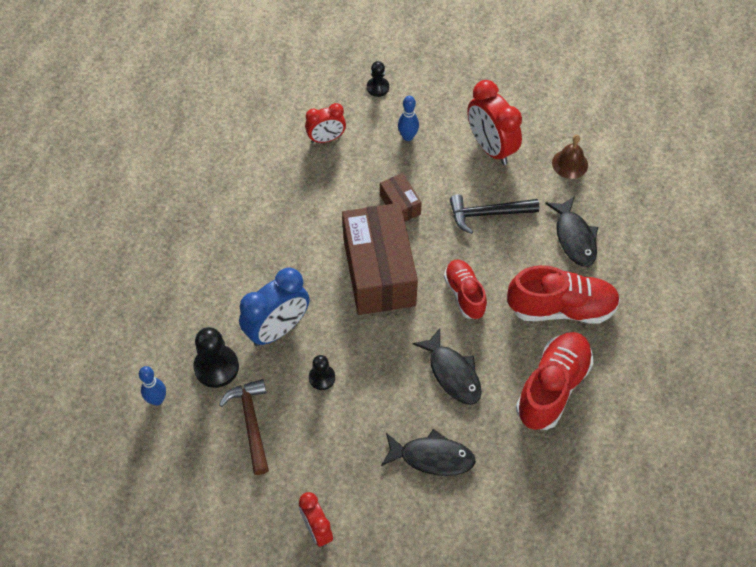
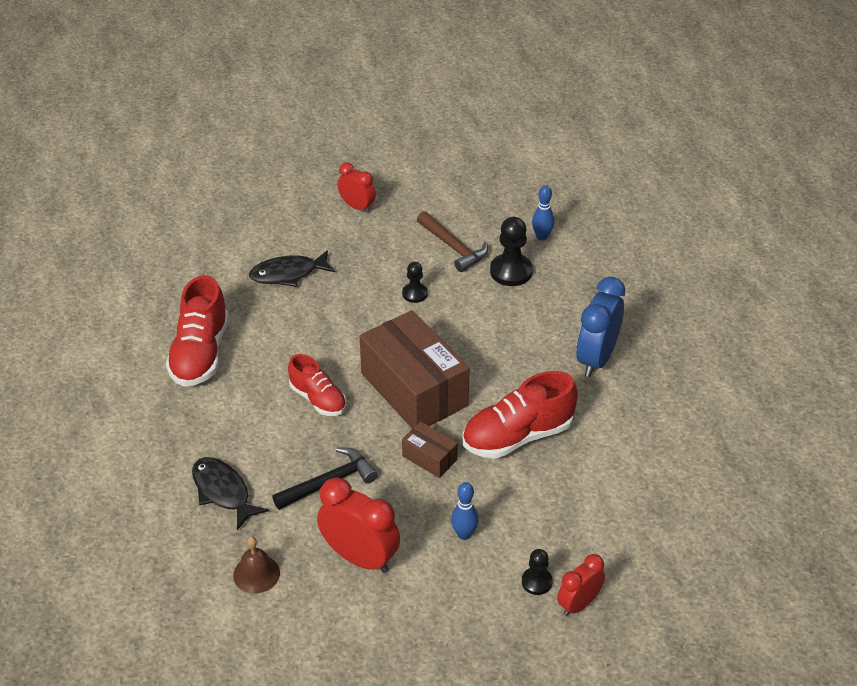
camera: 155 degrees right, 15 degrees down
(277, 329) = (478, 313): blue clock -> blue clock (596, 359)
(326, 139) = (555, 497): red clock -> red clock (578, 604)
(452, 373) = (299, 334): black fish -> none
(561, 308) = (214, 420): red shoe -> red shoe (517, 436)

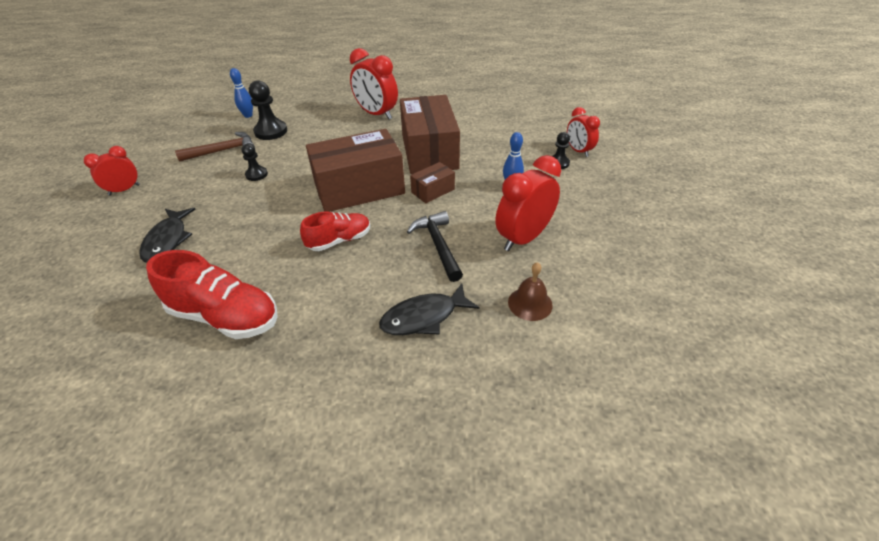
camera: 75 degrees left, 0 degrees up
(517, 436) = (429, 152): red shoe -> brown box
(596, 359) = (376, 114): blue clock -> red clock

